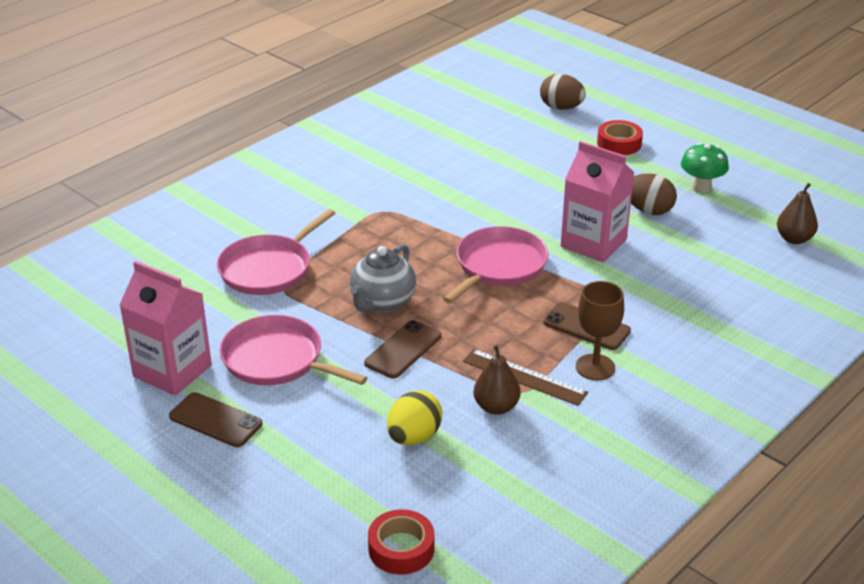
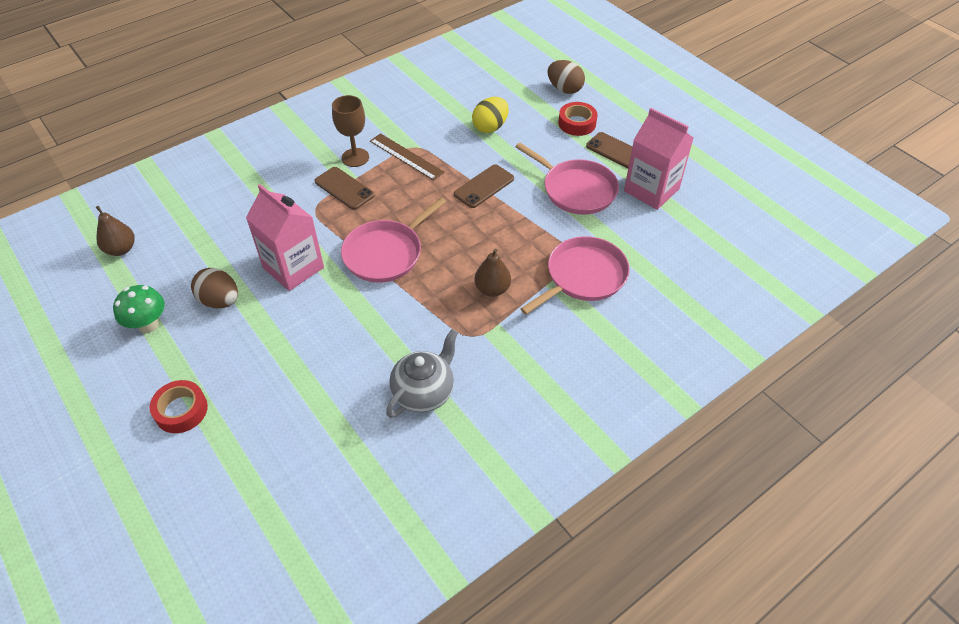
camera: 170 degrees left, 15 degrees up
(382, 302) = (491, 229): grey teapot -> grey teapot (424, 392)
(401, 548) = (510, 73): red tape -> red tape (577, 123)
(496, 407) = (433, 139): brown pear -> brown pear (492, 289)
(561, 108) = (205, 498): brown egg -> brown egg (564, 89)

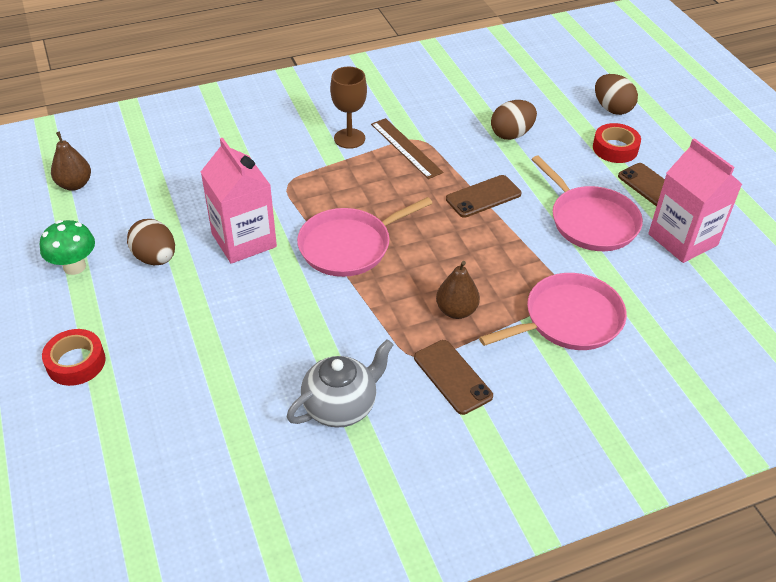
camera: 15 degrees right, 5 degrees down
(344, 188) = (326, 168): brown phone -> brown phone (452, 377)
(490, 127) = (511, 134): yellow egg -> brown egg

